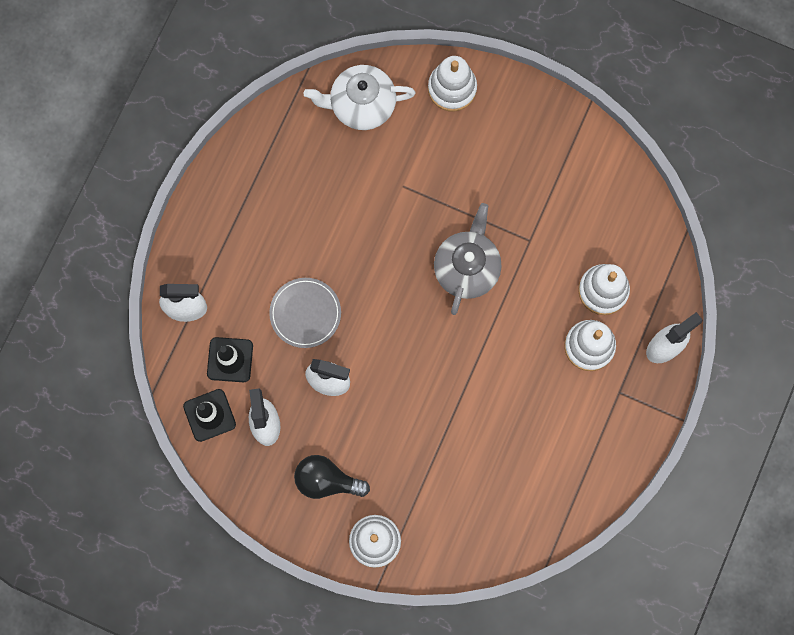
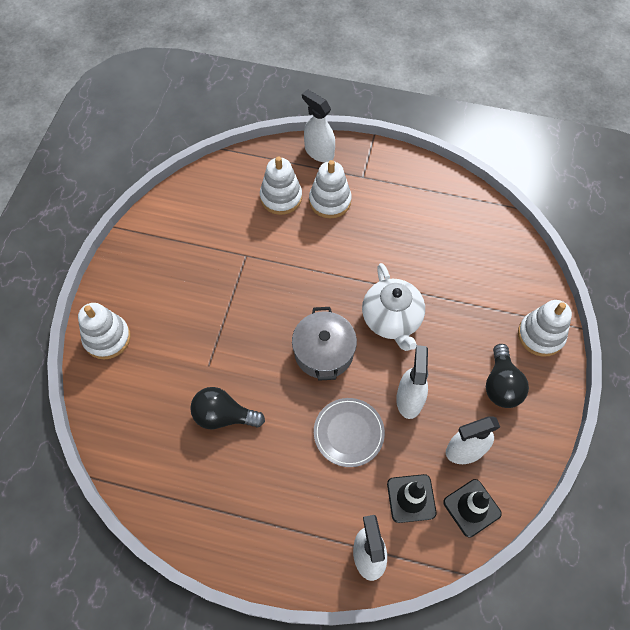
camera: 100 degrees left, 15 degrees down
(346, 195) = (223, 416): none -> black light bulb
(361, 105) = (129, 417): white teapot -> white teapot (392, 320)
(397, 304) = (323, 352): none -> grey pot
(467, 268) = (279, 300): grey teapot -> none

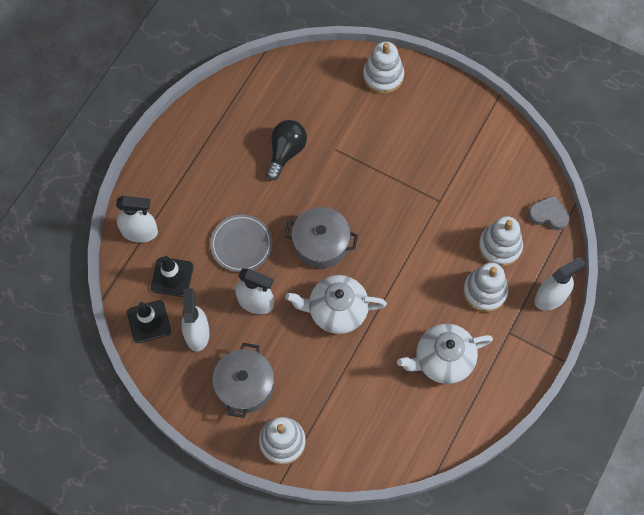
camera: 105 degrees right, 5 degrees up
(238, 166) = (548, 215): none -> grey heart
(407, 221) = (442, 360): none -> white teapot
(501, 385) = (245, 386): black light bulb -> grey pot

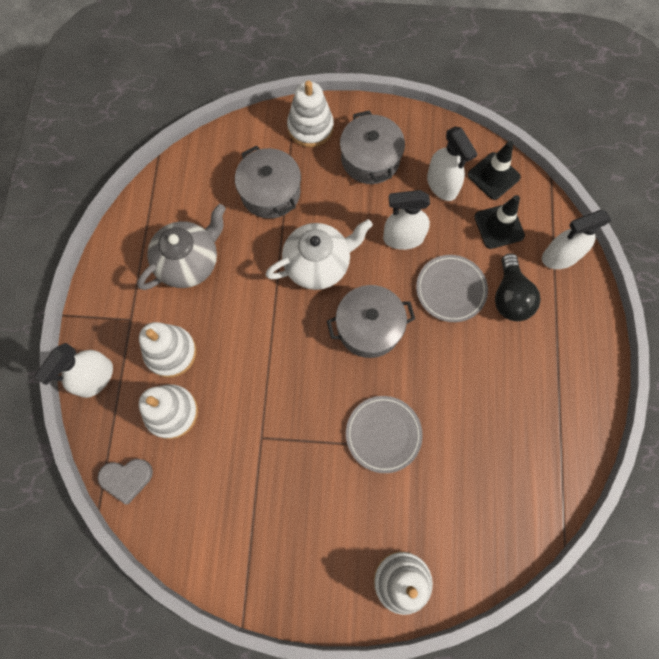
camera: 155 degrees right, 5 degrees up
(286, 152) = (463, 417): black light bulb -> black light bulb (510, 297)
(347, 393) = (270, 192): none -> grey pot
(349, 166) = (383, 434): none -> grey plate
(442, 360) = (189, 262): white teapot -> grey teapot

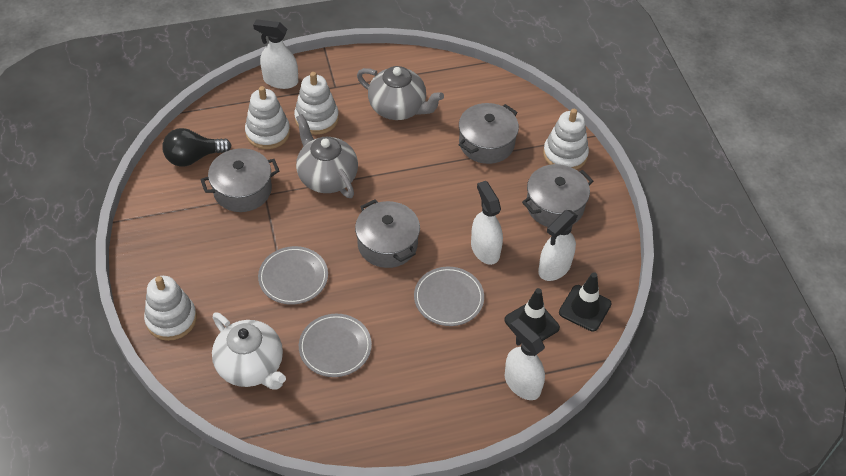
camera: 70 degrees right, 20 degrees down
(127, 478) = (208, 121): grey heart -> none
(247, 461) = (242, 190): none -> grey pot
(260, 364) = (327, 177): none -> grey teapot
(318, 264) = (432, 193): white teapot -> white teapot (251, 366)
(480, 414) = (335, 347): none -> grey plate
(510, 297) = (460, 348): black light bulb -> black light bulb (193, 157)

